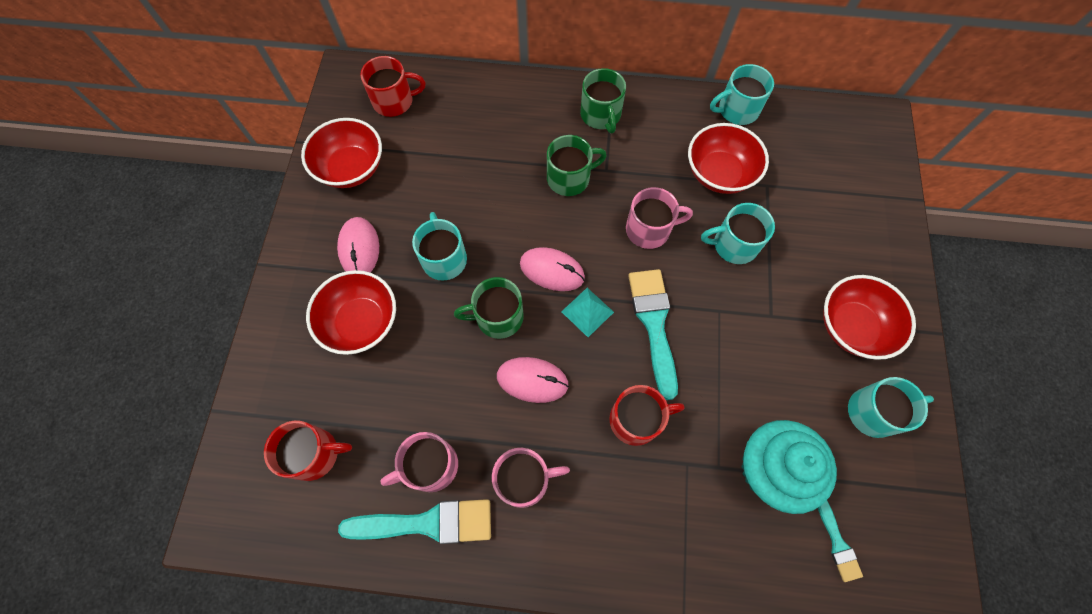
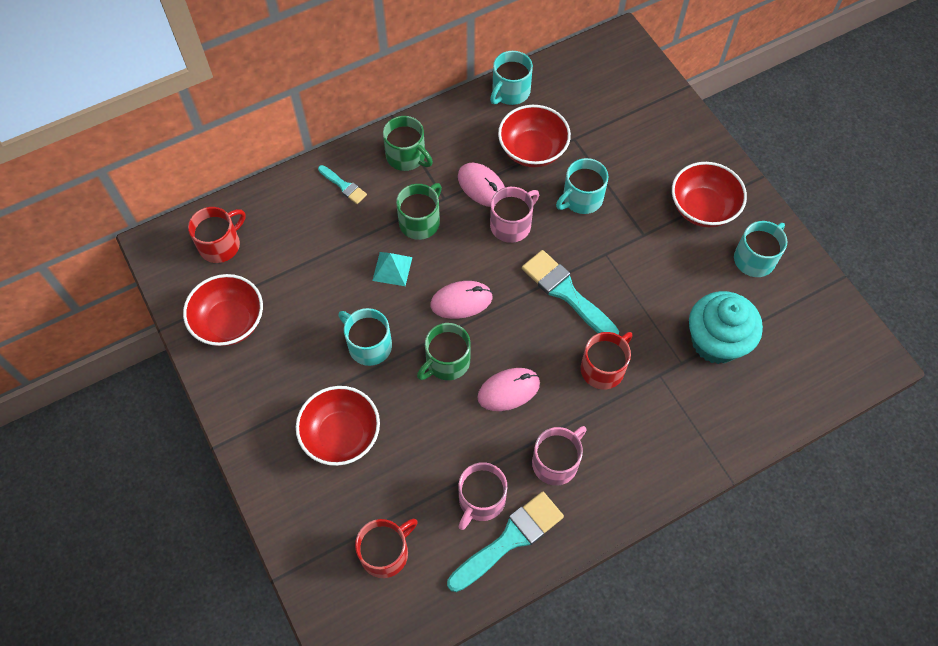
camera: 35 degrees left, 5 degrees down
(359, 248) = (292, 381): pink mouse -> pink mouse (482, 187)
(587, 312) = (511, 315): turquoise pyramid -> turquoise pyramid (392, 268)
(837, 542) = (789, 360): turquoise brush -> turquoise brush (344, 186)

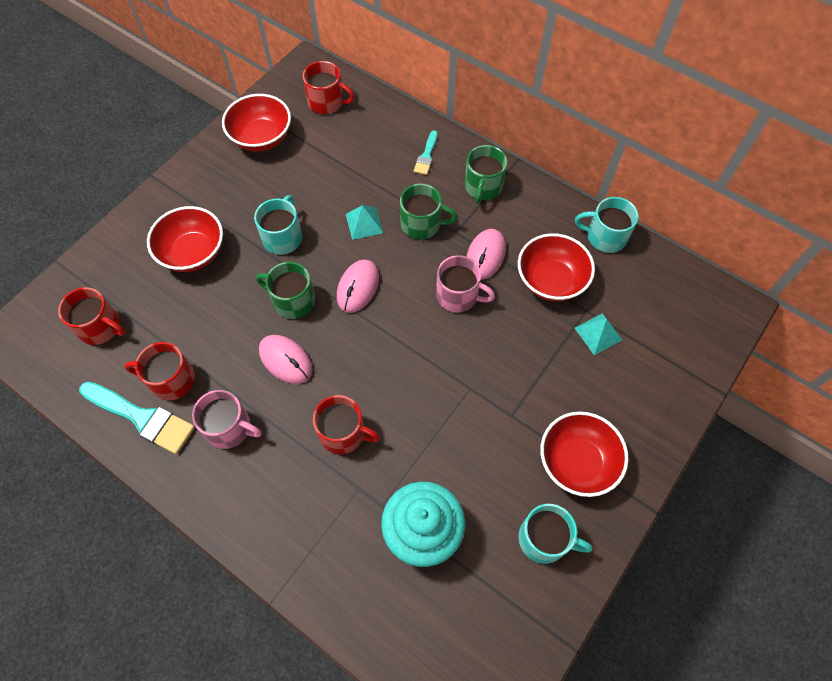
camera: 65 degrees right, 0 degrees up
(461, 301) = (358, 287): pink mouse -> pink mouse turned 60 degrees clockwise
(481, 500) = (171, 380): pink mug -> red mug
(566, 293) = (409, 370): turquoise brush -> none
(581, 199) = (521, 343): turquoise mug -> none
(599, 141) = (598, 333): none -> turquoise pyramid

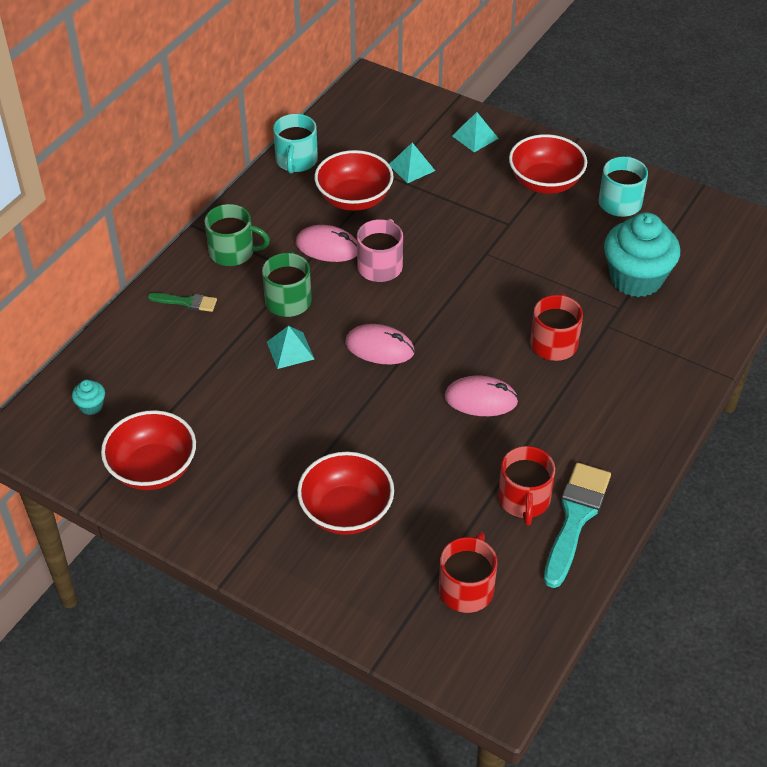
camera: 95 degrees left, 15 degrees down
(230, 428) = (569, 436): pink mug -> none
(283, 237) = (315, 424): turquoise mug -> none
(285, 360) = (481, 399): pink mouse -> pink mouse turned 60 degrees clockwise
(292, 300) = (404, 403): green mug -> none
(327, 102) = (91, 406): red mug -> turquoise cupcake
(426, 156) = (186, 302): turquoise brush -> green brush
(650, 399) = (475, 137): none -> turquoise pyramid

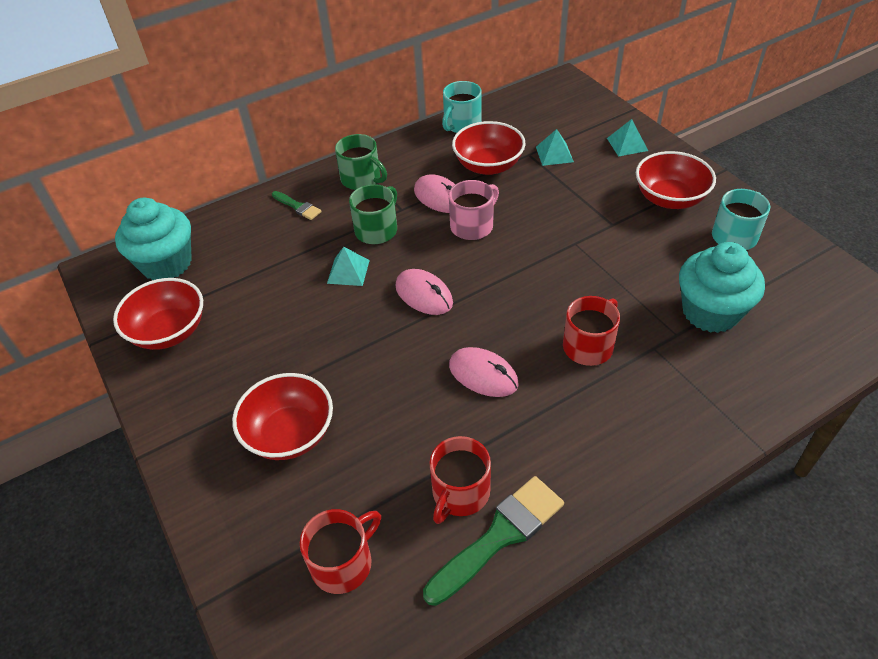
camera: 30 degrees right, 0 degrees up
(91, 406) = (166, 263): turquoise cupcake -> turquoise cupcake, size x2.45
(575, 518) = (499, 536): turquoise brush -> green brush

